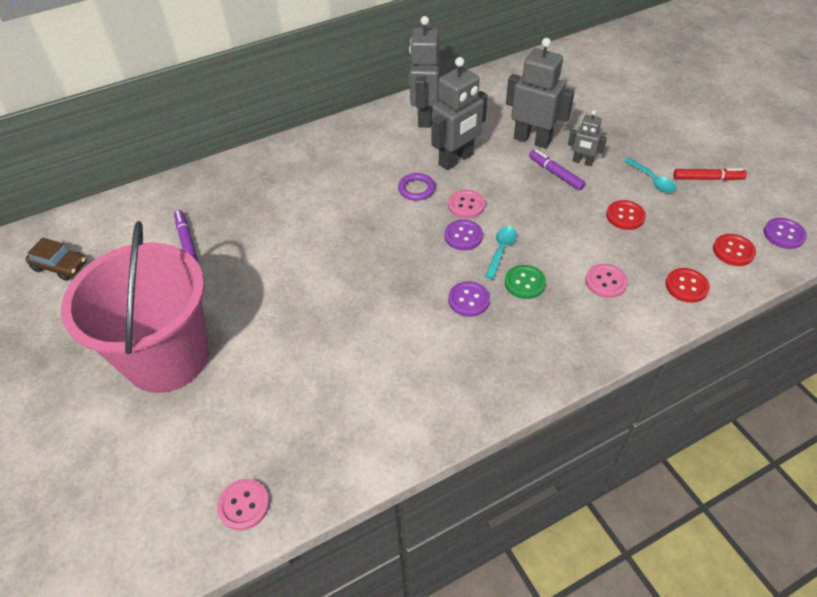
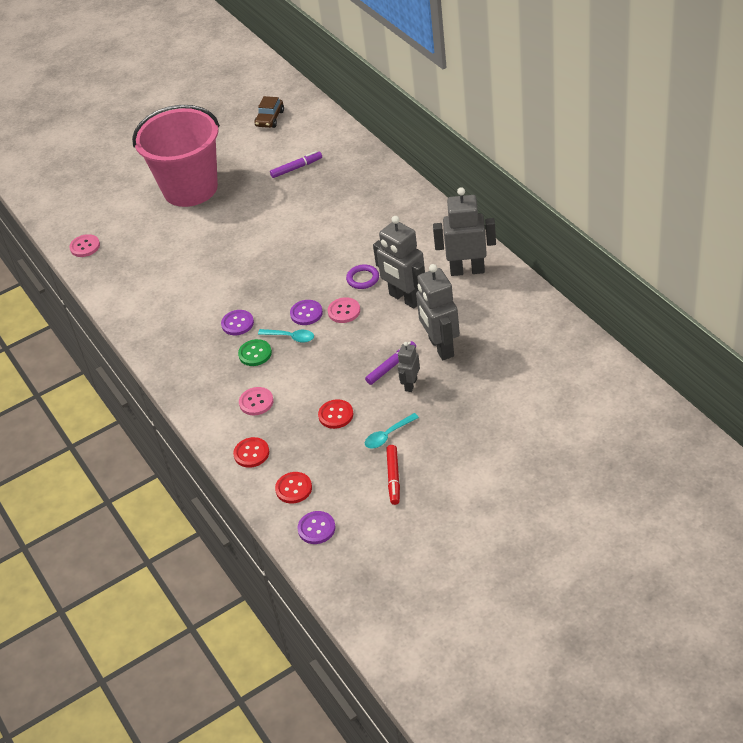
camera: 90 degrees right, 5 degrees down
(532, 140) = (440, 347): grey robot -> grey robot turned 135 degrees clockwise

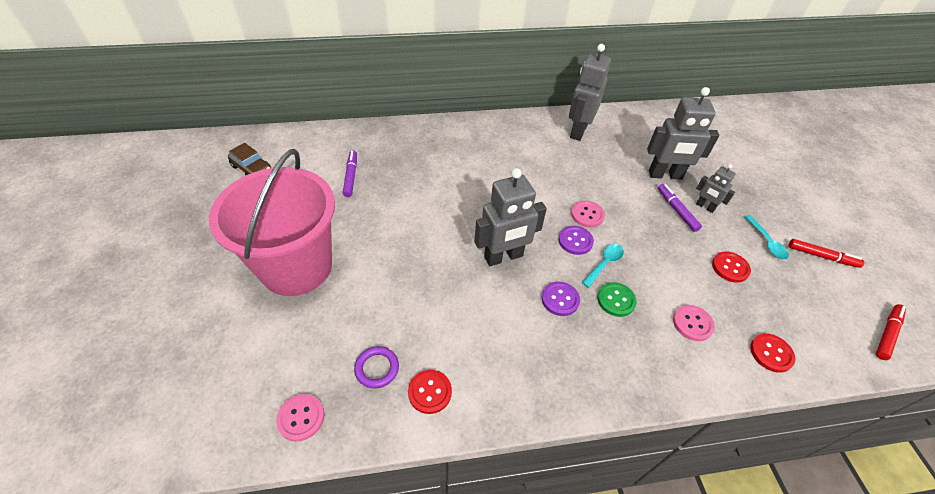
camera: 75 degrees left, 5 degrees up
(293, 488) = (829, 334): red button -> red button (430, 392)
(316, 528) = (887, 334): purple button -> red marker
(363, 279) = (549, 188): purple ring -> purple ring (377, 368)
(405, 298) = (592, 173): grey robot -> grey robot (503, 257)

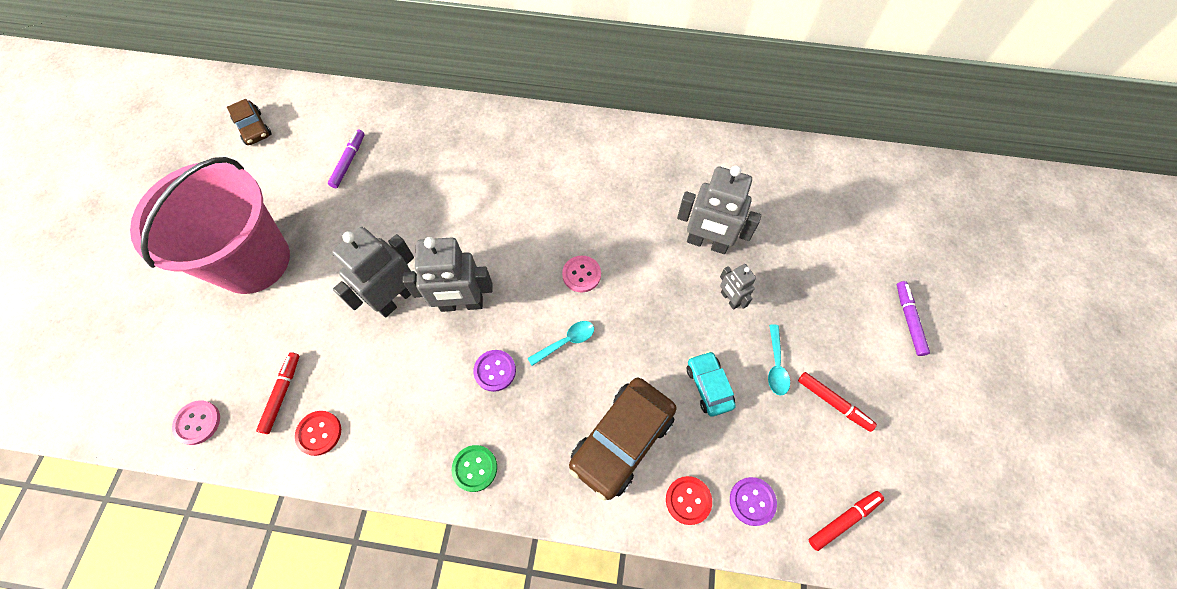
camera: 20 degrees right, 15 degrees up
(377, 368) = (282, 394): purple ring -> red marker
(575, 241) = (549, 305): purple button -> purple button (752, 501)
(578, 131) = (635, 154): grey robot -> grey robot (396, 298)
(616, 300) = (554, 389): green button -> green button (475, 468)
(676, 210) = (691, 295): purple marker -> purple marker (909, 320)
(692, 323) = (622, 440): pink button -> brown car
(730, 268) = (709, 386): red button -> turquoise car

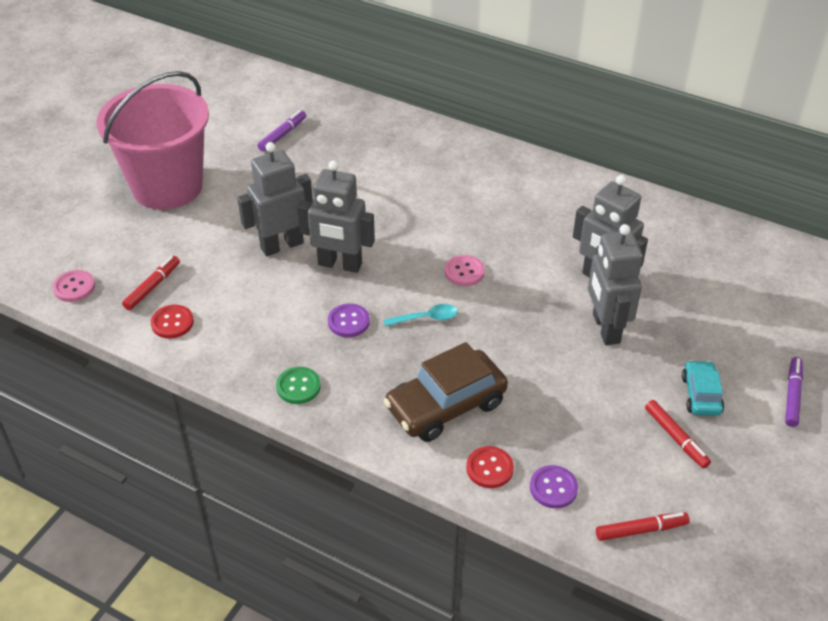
camera: 20 degrees right, 20 degrees down
(253, 128) = (208, 91): brown car -> none
(709, 386) = (551, 389): turquoise car -> turquoise car (701, 395)
(729, 299) = (605, 328): grey robot -> grey robot, size x1.87
(776, 365) = (629, 392): turquoise spoon -> none

